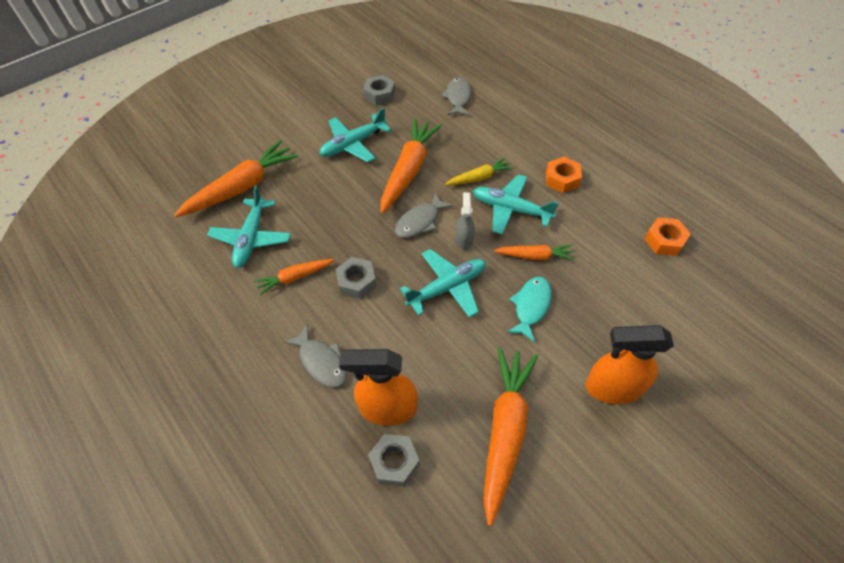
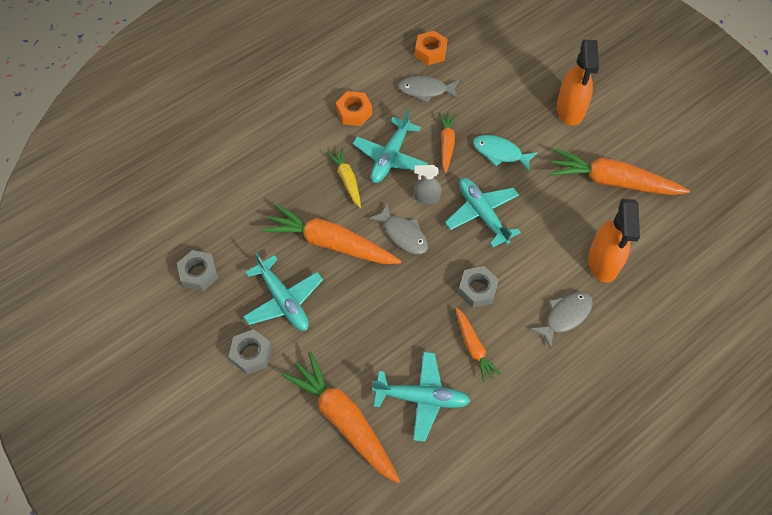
camera: 90 degrees left, 5 degrees up
(394, 462) = (647, 257): grey nut -> grey nut (251, 354)
(458, 97) = (218, 191): grey fish -> grey fish (425, 90)

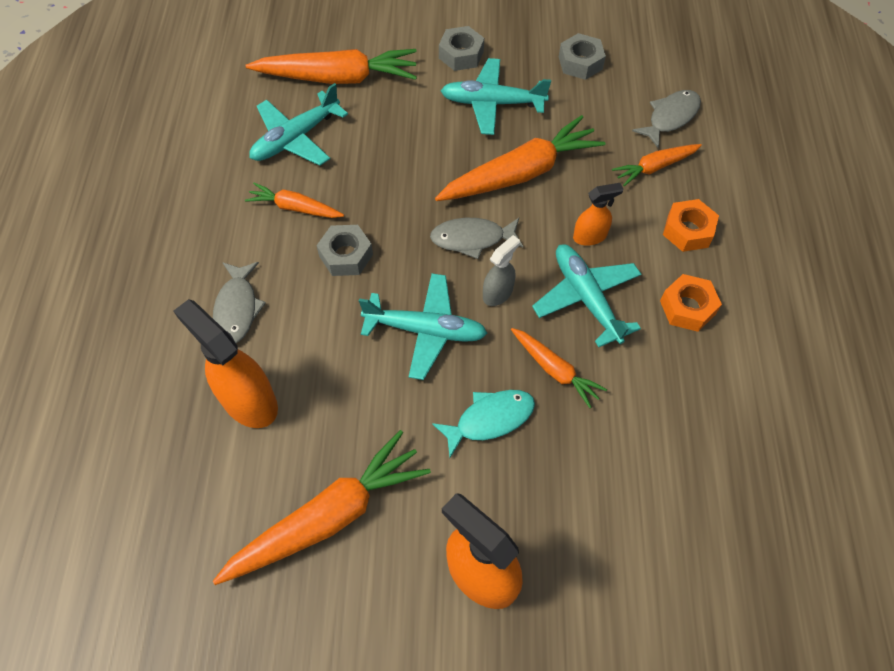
camera: 130 degrees right, 0 degrees up
(264, 179) = (654, 167): none -> orange carrot
(347, 180) = (590, 236): yellow carrot -> orange spray bottle
(425, 90) = (663, 413): grey fish -> grey fish (670, 117)
(430, 52) = (733, 474): orange nut -> orange nut (688, 231)

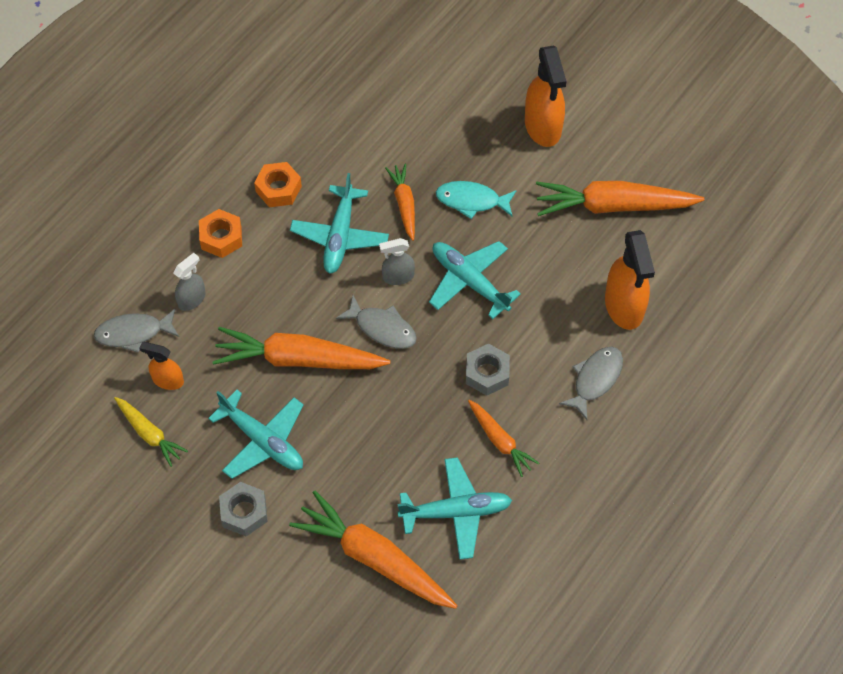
camera: 145 degrees left, 0 degrees up
(580, 63) = (150, 434): grey nut -> yellow carrot
(590, 236) = (294, 277): orange spray bottle -> orange spray bottle (168, 380)
(654, 167) = (192, 299): orange carrot -> grey spray bottle

